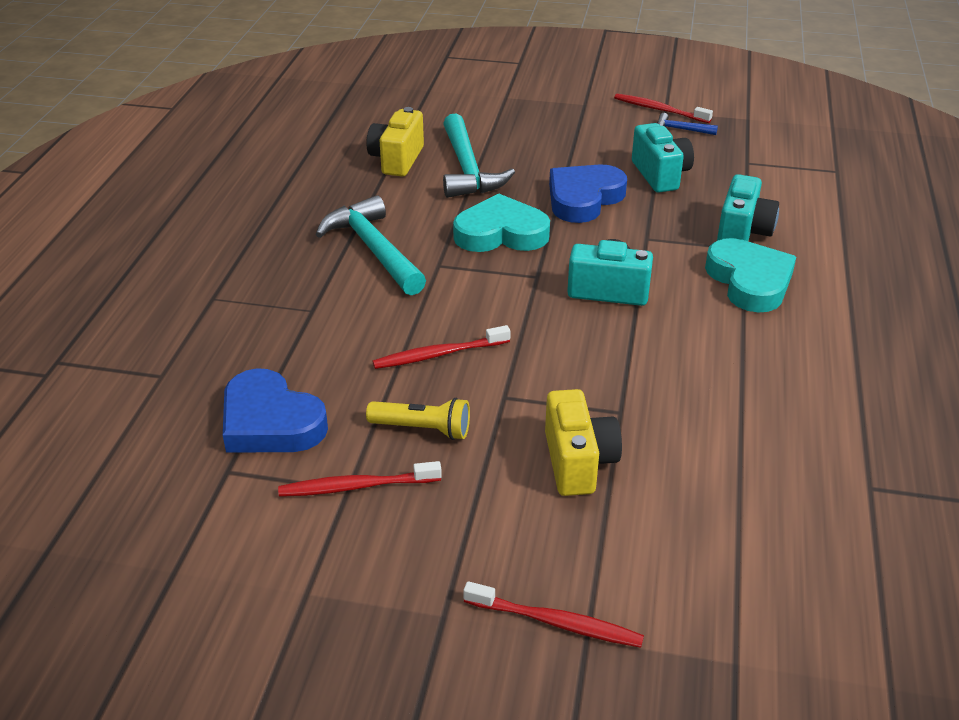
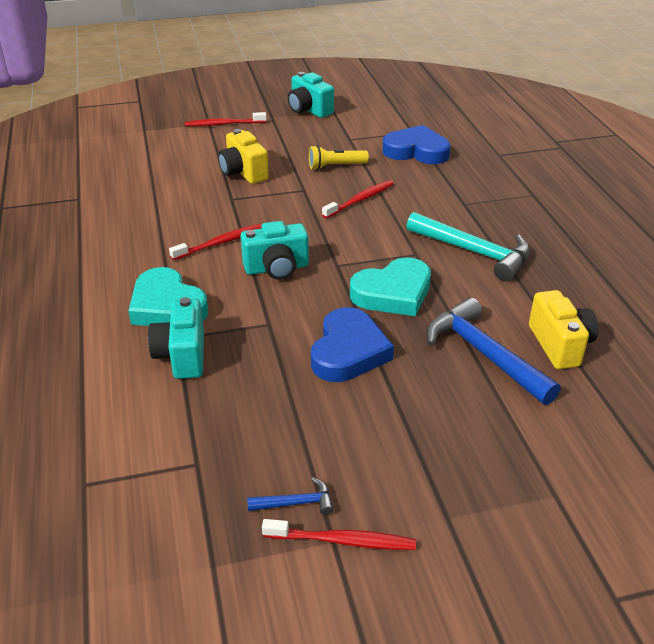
camera: 155 degrees right, 0 degrees up
(356, 486) = (346, 140): red toothbrush -> red toothbrush (220, 243)
(467, 169) = (483, 354): turquoise hammer -> blue hammer
(660, 175) = (288, 408): turquoise camera -> turquoise camera (309, 110)

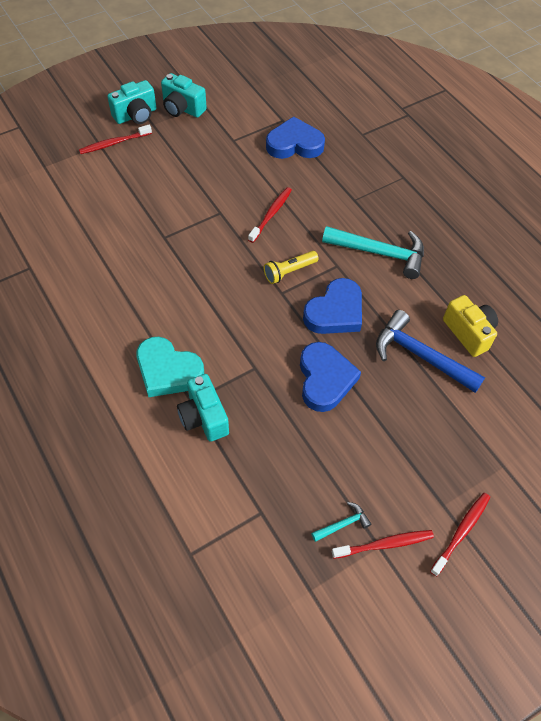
camera: 20 degrees left, 20 degrees up
(220, 243) = (178, 291): red toothbrush -> red toothbrush (461, 532)
(243, 172) = (160, 202): yellow camera -> none
(277, 268) = (236, 308): turquoise camera -> turquoise camera (136, 115)
(296, 503) = (343, 524): blue hammer -> turquoise hammer
(336, 166) = (235, 177): yellow flashlight -> yellow flashlight (289, 271)
(393, 293) = (335, 312): turquoise heart -> blue heart

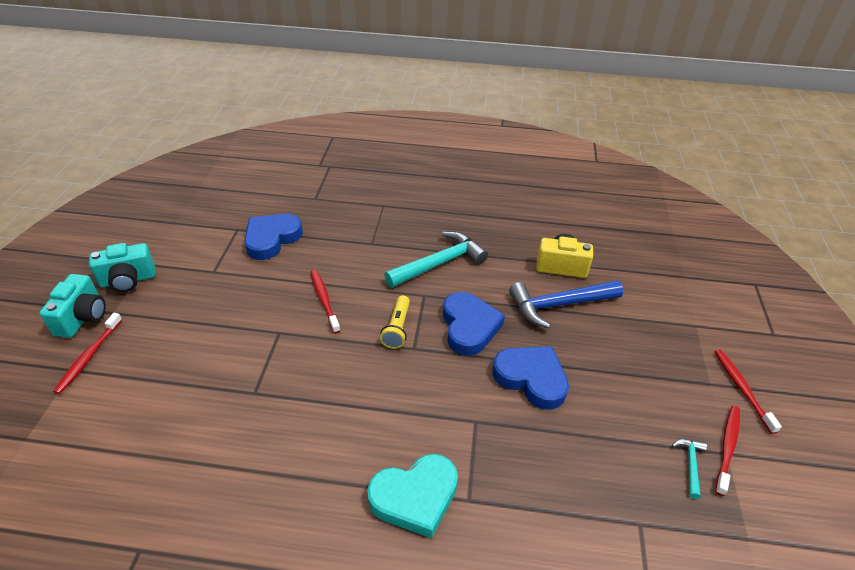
camera: 50 degrees left, 15 degrees down
(204, 417) = (497, 501): turquoise camera -> none

